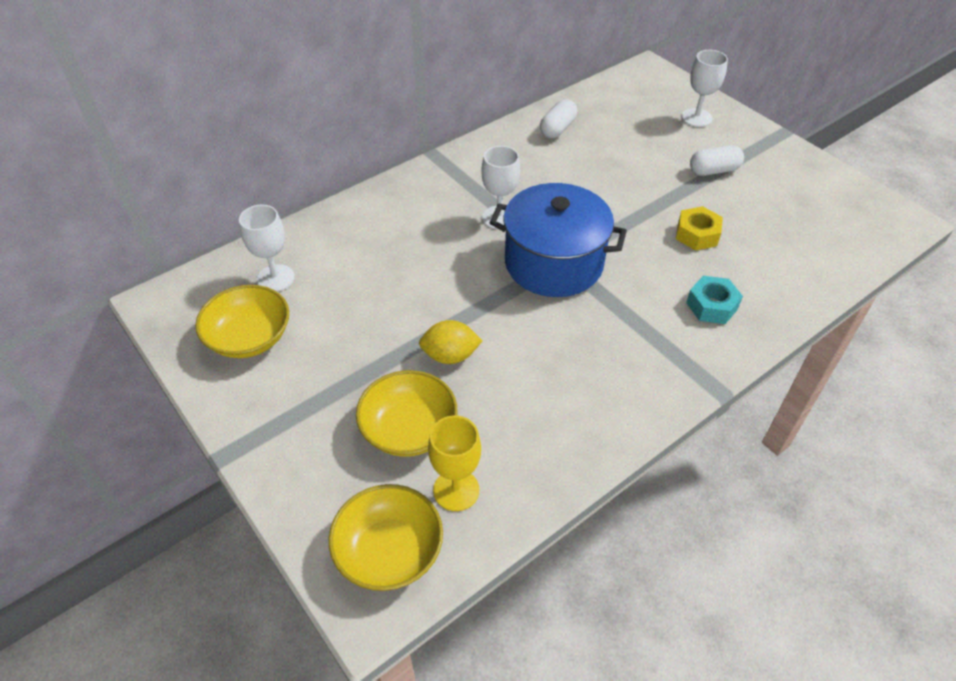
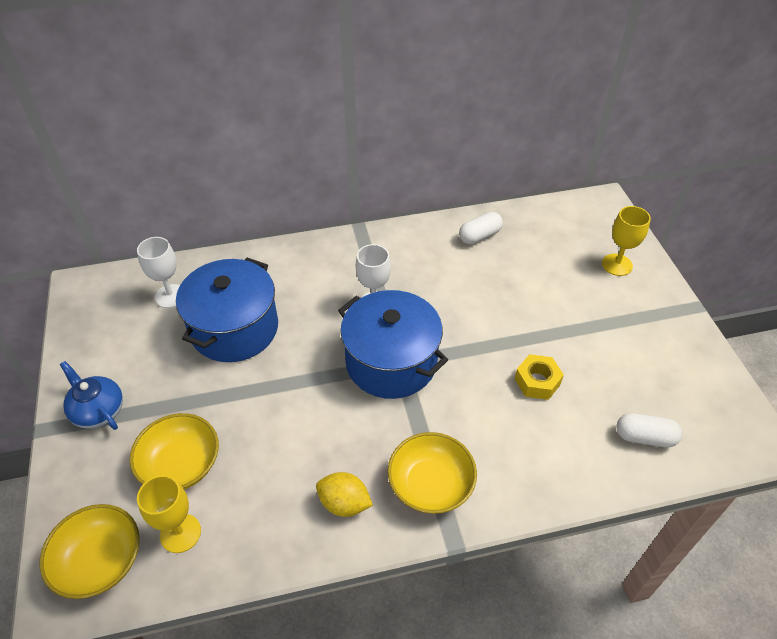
camera: 25 degrees right, 0 degrees up
(249, 338) = (121, 339): yellow bowl -> yellow bowl (430, 484)
(276, 414) = (98, 410): none -> blue teapot
(371, 286) = (234, 328): none -> blue pot
(450, 355) = (253, 414): yellow lemon -> yellow lemon (344, 503)
(696, 118) = (617, 265): white goblet -> yellow goblet
(711, 306) = (503, 456): turquoise nut -> none
(713, 170) = (597, 323): white capsule -> white capsule (644, 437)

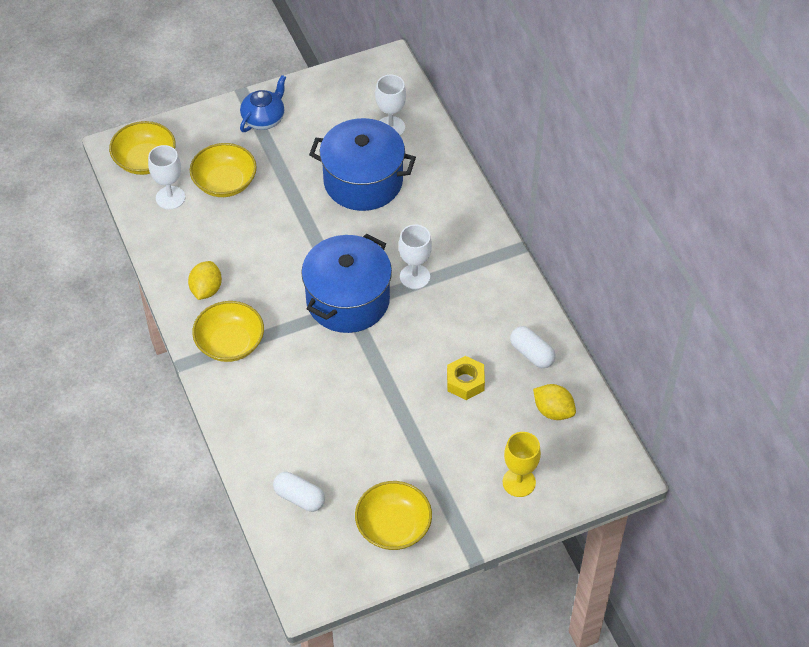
camera: 80 degrees right, 5 degrees up
(180, 533) = (170, 198): yellow goblet -> white goblet
(537, 381) = (346, 413): yellow nut -> yellow nut (465, 382)
(542, 232) = (553, 411): none -> yellow lemon
(644, 437) = (299, 497): white capsule -> white capsule turned 60 degrees counterclockwise
(672, 360) = (393, 526): none -> yellow bowl

